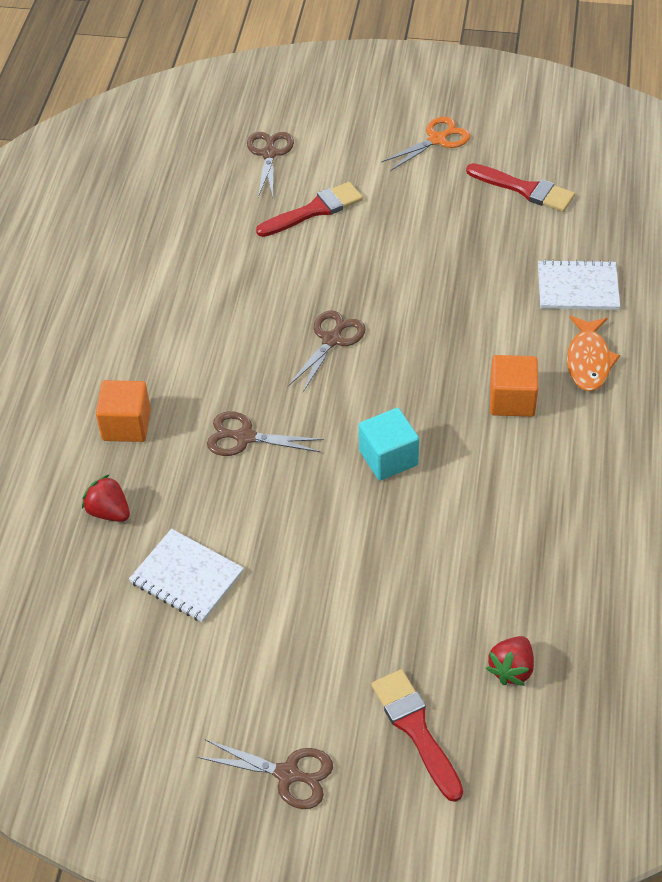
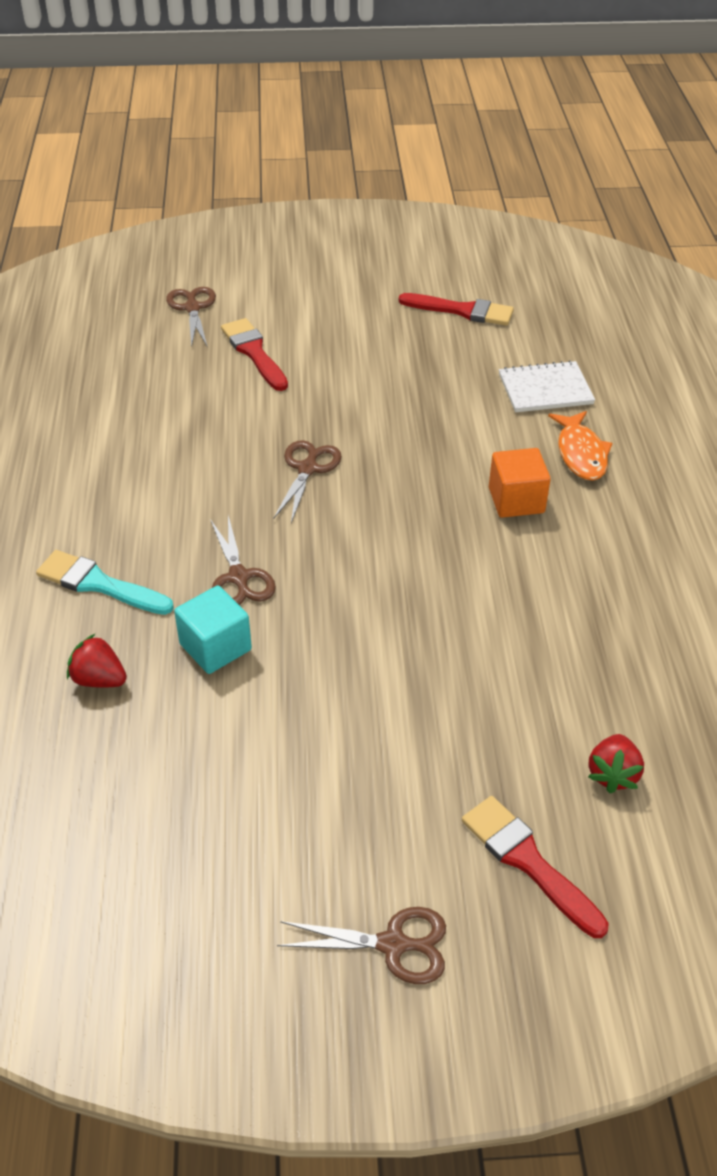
camera: 15 degrees left, 5 degrees down
(126, 425) = (99, 584): orange cube -> turquoise brush
(187, 577) = (210, 736): white notebook -> none
(245, 437) = (239, 577): brown scissors -> brown scissors turned 105 degrees counterclockwise
(314, 210) = (254, 352): red brush -> red brush turned 75 degrees counterclockwise
(388, 458) = (404, 575): turquoise cube -> turquoise cube (215, 647)
(437, 140) = (361, 278): orange scissors -> none

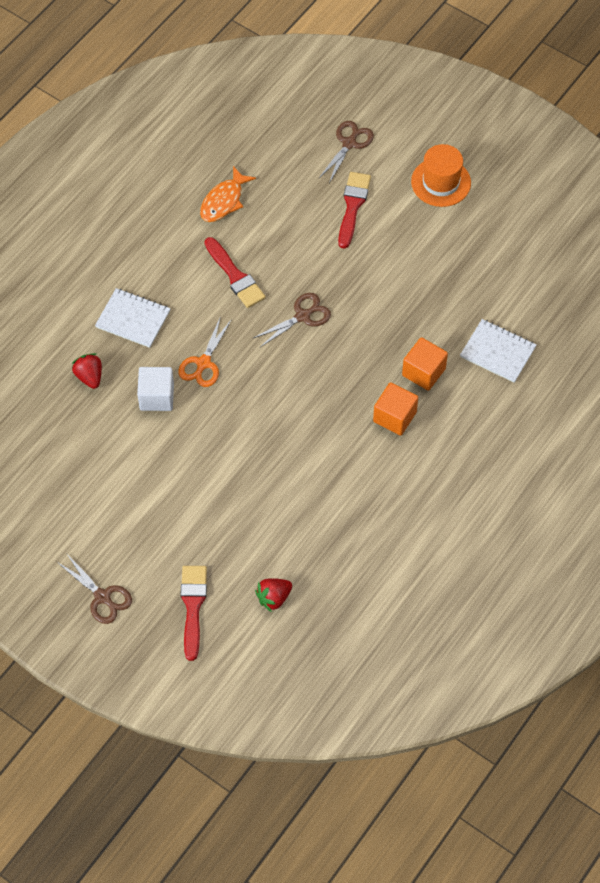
camera: 40 degrees right, 15 degrees up
(99, 584) = (133, 319): turquoise brush -> white notebook
(215, 647) = (157, 397): turquoise cube -> white cube
(239, 577) = (203, 363): brown scissors -> orange scissors
(323, 293) = (441, 182): none -> orange hat
(462, 311) = (514, 255): red brush -> red brush (235, 276)
(495, 445) = (423, 372): none -> orange cube
(580, 454) = (466, 412): orange fish -> orange fish (224, 201)

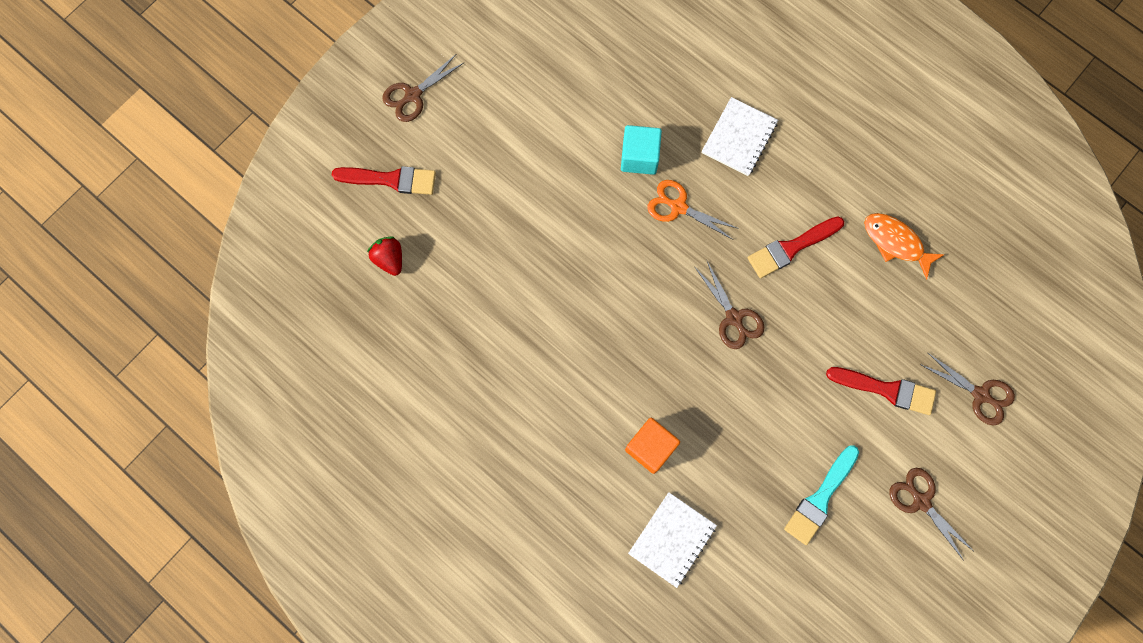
camera: 95 degrees right, 15 degrees up
(89, 377) = (669, 91): red strawberry -> none
(157, 397) = (639, 157): white cube -> turquoise cube
(394, 417) = (594, 408): orange cube -> none
(441, 182) = (921, 501): orange hat -> brown scissors
(448, 250) = (820, 498): none -> turquoise brush

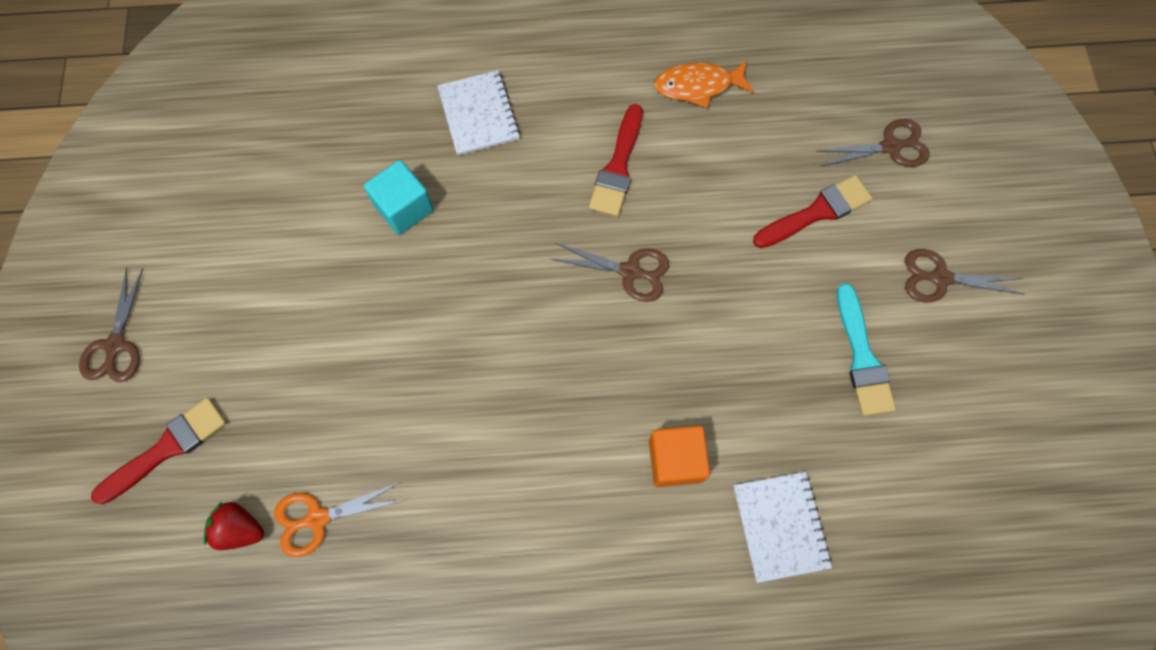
camera: 45 degrees left, 5 degrees down
(678, 207) = (483, 220): orange scissors -> orange scissors (318, 518)

